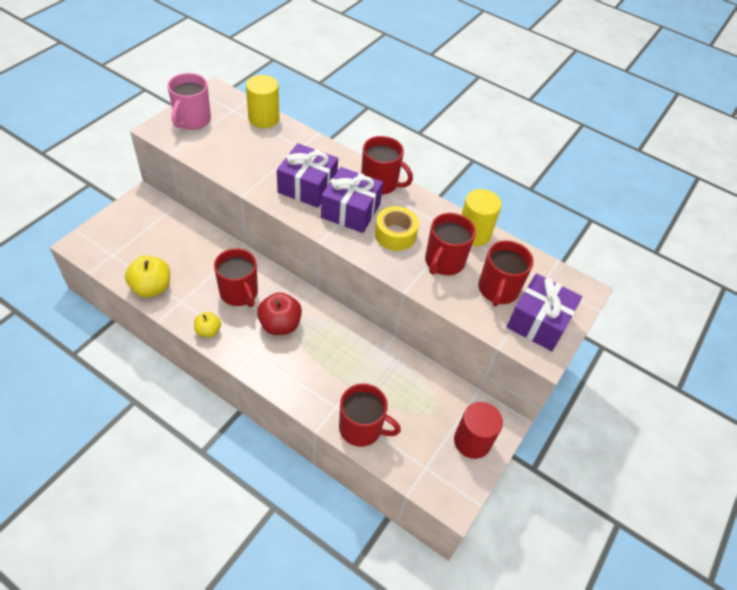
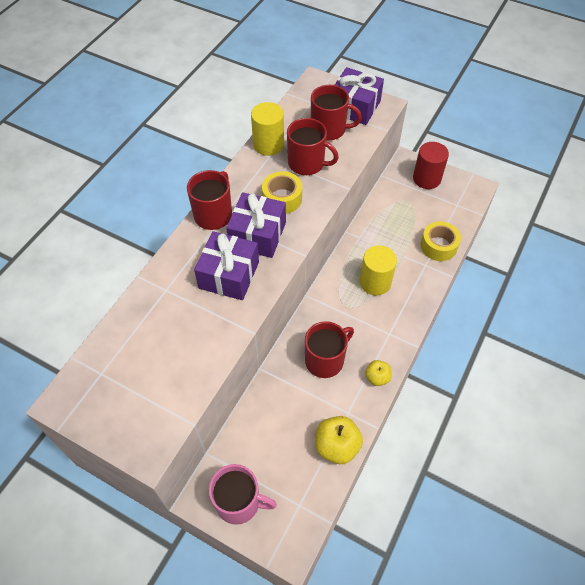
camera: 90 degrees left, 5 degrees up
(192, 120) = (126, 415): pink mug -> pink mug (239, 502)
(264, 118) = (116, 335): yellow cylinder -> yellow cylinder (375, 282)
(280, 324) = (354, 318): red apple -> none
(361, 428) = (438, 246): red mug -> yellow tape

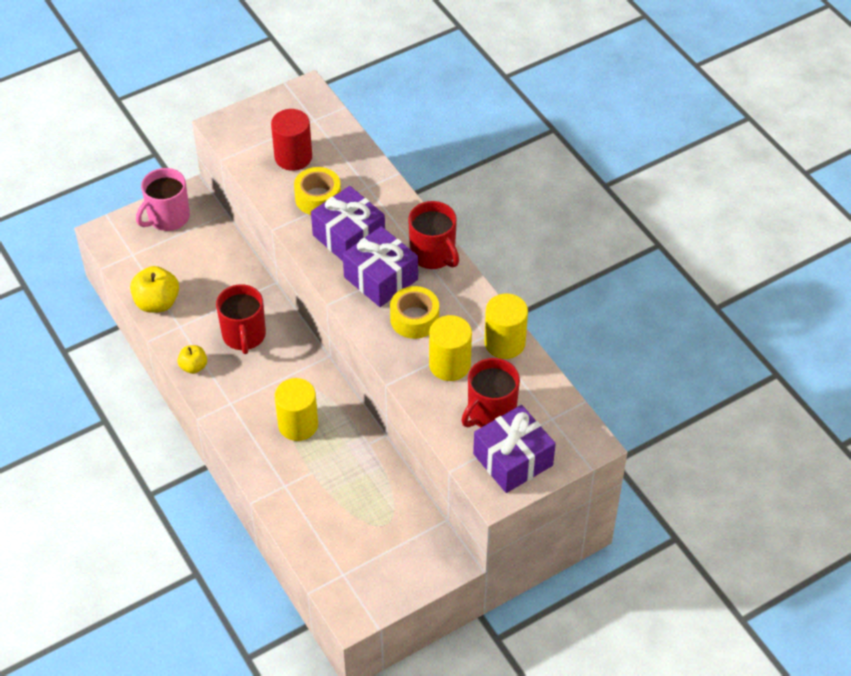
camera: 120 degrees right, 5 degrees down
(307, 163) = (449, 364): red mug -> yellow cylinder
(426, 179) = (406, 567): red cylinder -> red cylinder (293, 157)
(438, 246) = (299, 515): yellow tape -> yellow tape (318, 198)

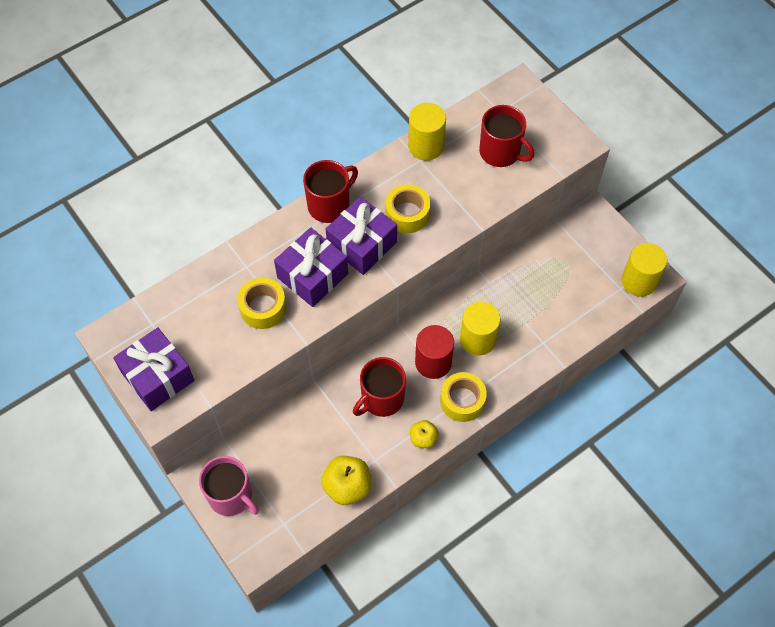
camera: 95 degrees left, 10 degrees up
(228, 403) = (462, 401): none -> yellow tape
(244, 335) = (381, 399): red mug -> red mug turned 150 degrees clockwise
(293, 157) = (206, 337): red cylinder -> red cylinder (433, 362)
(449, 364) = (455, 184): yellow cylinder -> yellow cylinder (638, 281)
(513, 459) = (544, 135): purple gift -> purple gift (158, 377)

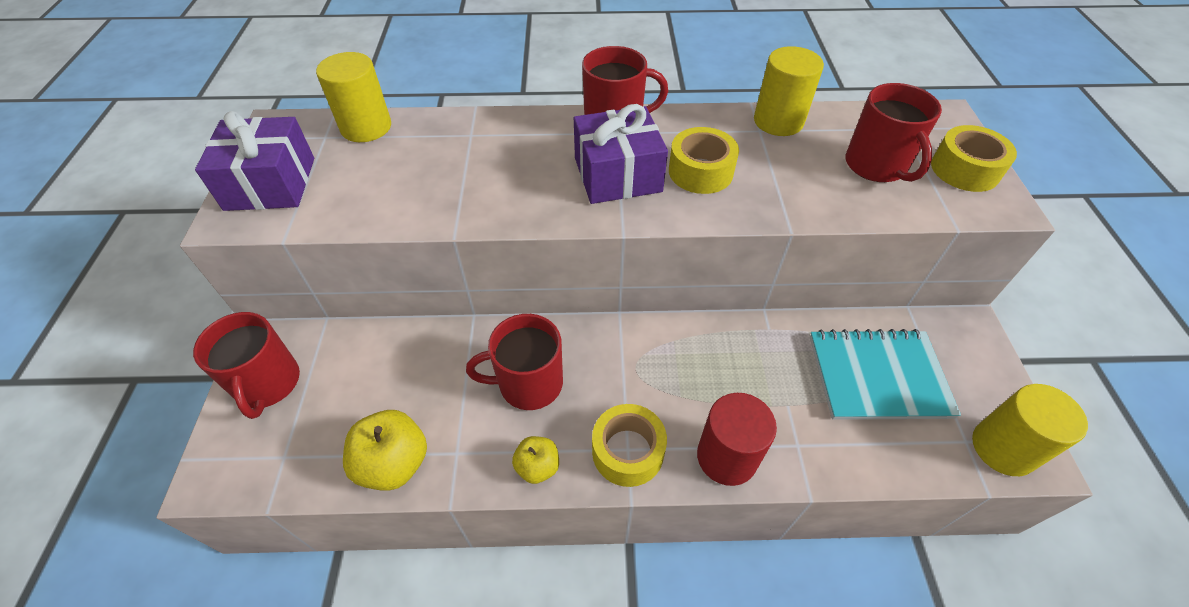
camera: 35 degrees right, 10 degrees down
(231, 496) = (268, 384): pink mug -> red mug
(263, 308) = (446, 178): yellow tape -> yellow tape (965, 169)
(312, 276) = (531, 176): purple gift -> none
(433, 362) = (626, 380): red cylinder -> red cylinder (726, 457)
(477, 339) = (706, 387): yellow cylinder -> yellow cylinder (366, 127)
(561, 276) = (878, 376): none -> turquoise notebook

